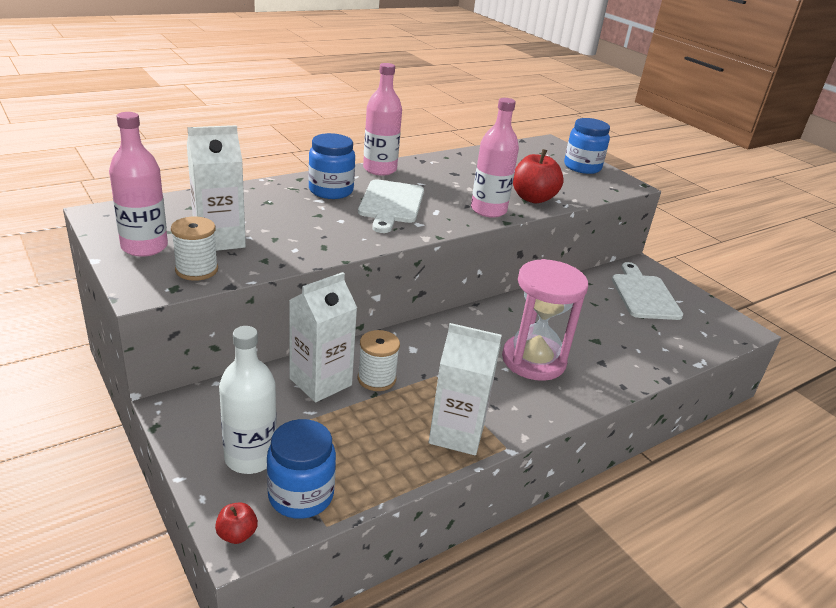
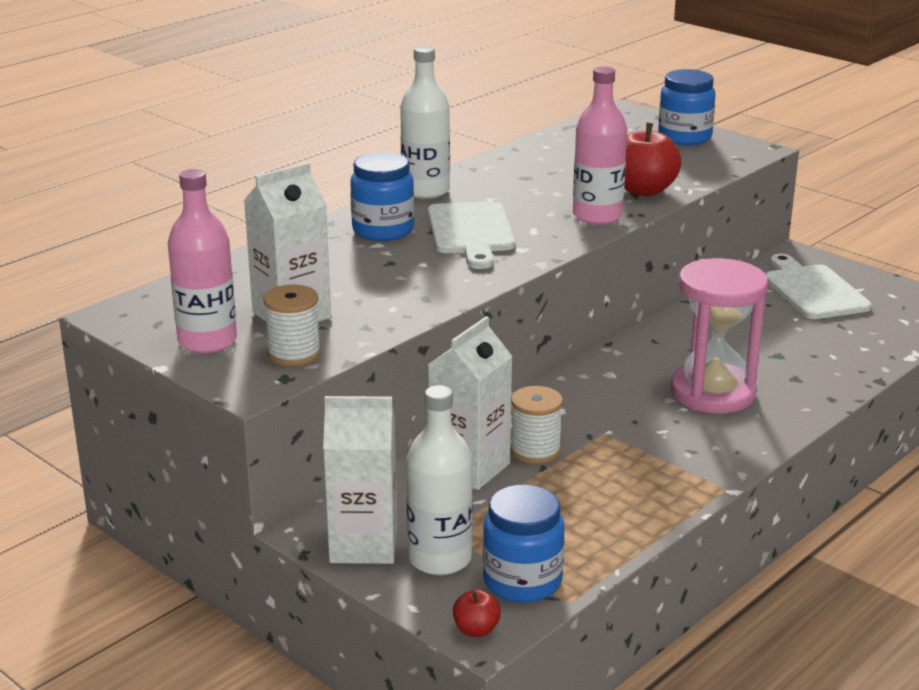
camera: 10 degrees left, 5 degrees down
(379, 169) = (425, 191): pink bottle -> white bottle
(456, 433) = (662, 486): white carton -> white carton (363, 544)

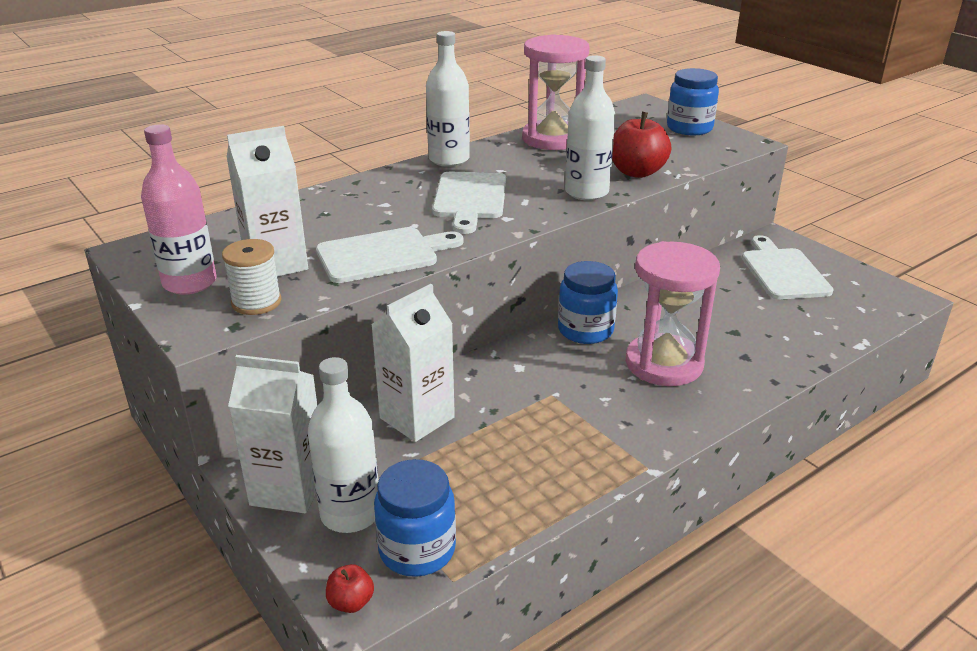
camera: 10 degrees right, 5 degrees up
(383, 230) = (396, 191): blue jar -> blue jar (585, 330)
(404, 296) = (383, 255): none -> white cutting board
(534, 159) = (552, 139): none -> pink hourglass
(535, 451) = (482, 406): white spool -> none
(597, 216) = (586, 192): pink bottle -> white bottle

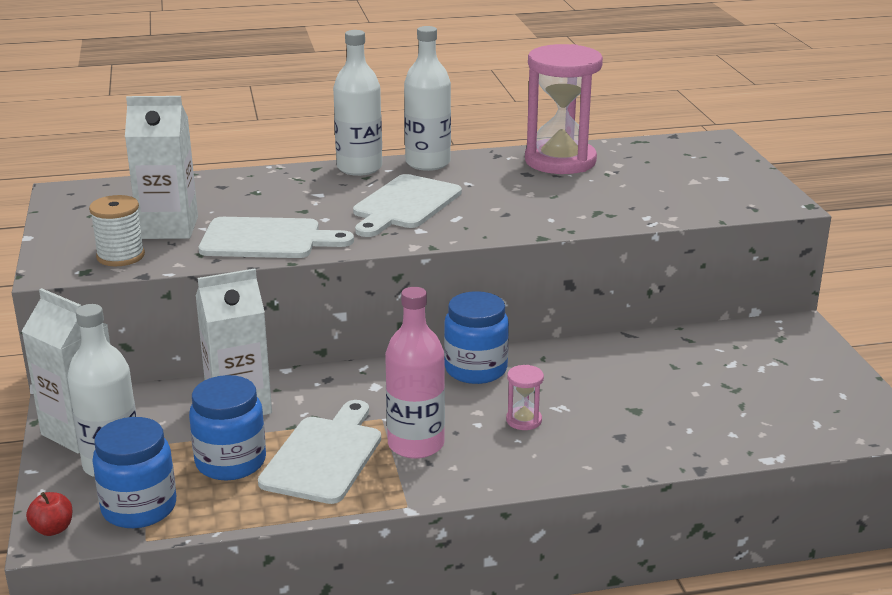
camera: 25 degrees right, 5 degrees down
(190, 283) = (85, 228): pink bottle -> pink bottle (416, 444)
(586, 192) = (530, 221): white bottle -> white bottle (359, 168)
(637, 172) = (610, 211): red apple -> none
(664, 364) = (523, 420): pink hourglass -> pink hourglass, size x0.41
(689, 128) = (732, 176): blue jar -> blue jar (230, 462)
(783, 272) = (764, 364): white cutting board -> white cutting board (324, 456)

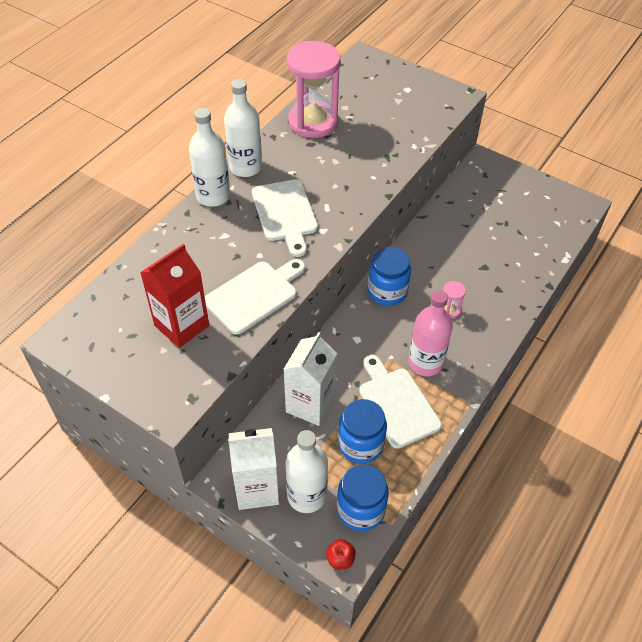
camera: 45 degrees left, 25 degrees up
(120, 256) = (192, 370): white spool -> none
(168, 228) = (181, 325): white carton -> red carton

